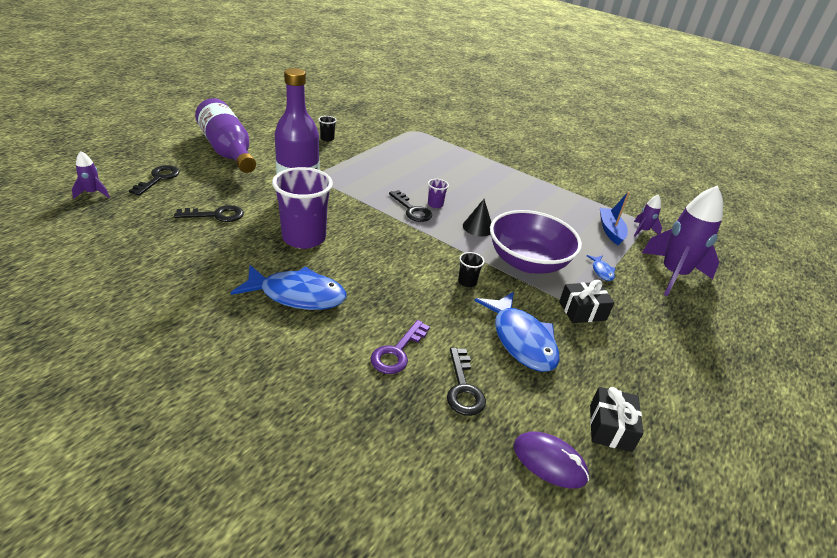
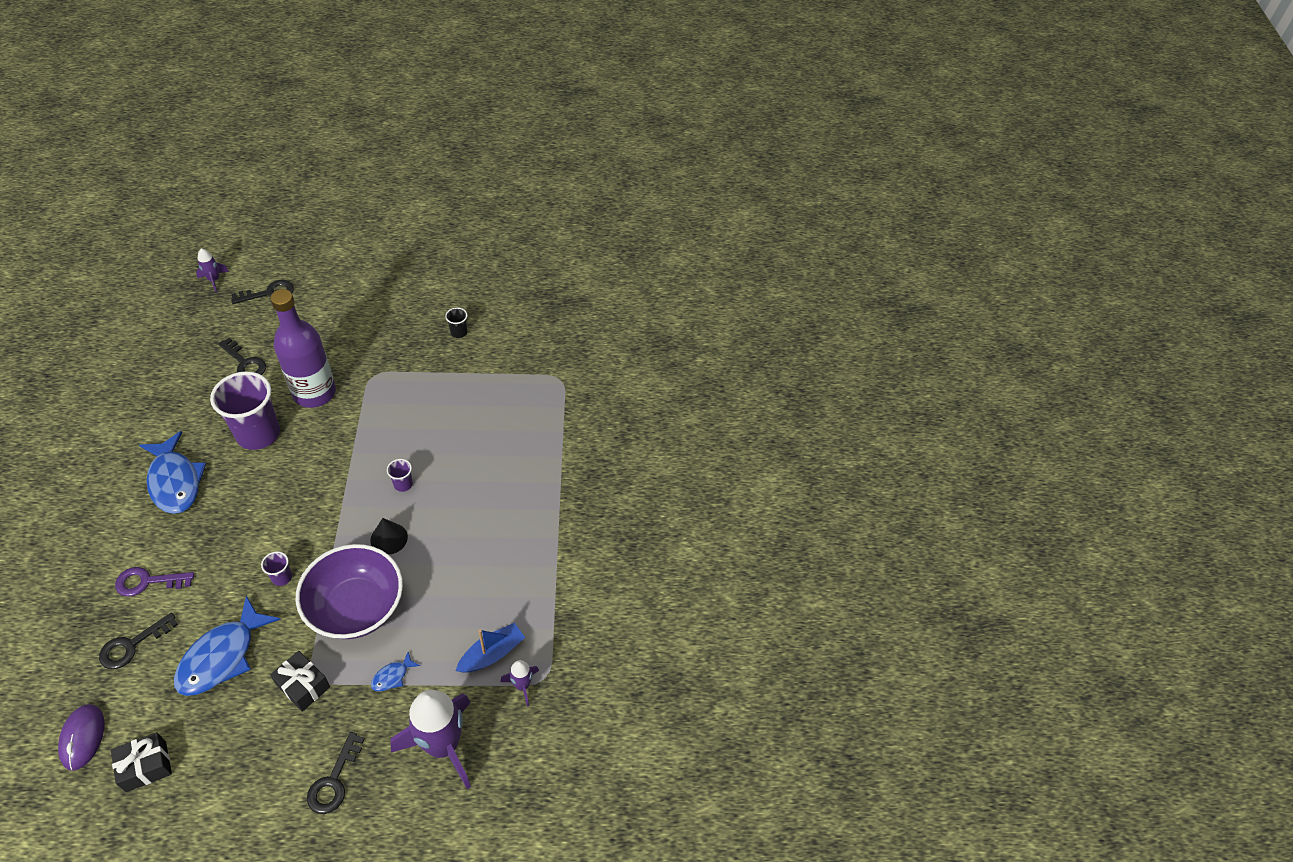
camera: 55 degrees right, 15 degrees up
(228, 150) = (359, 292): purple bottle -> none
(412, 210) = (375, 474): black key -> black key (334, 781)
(467, 282) = (282, 577): black cup -> purple cup

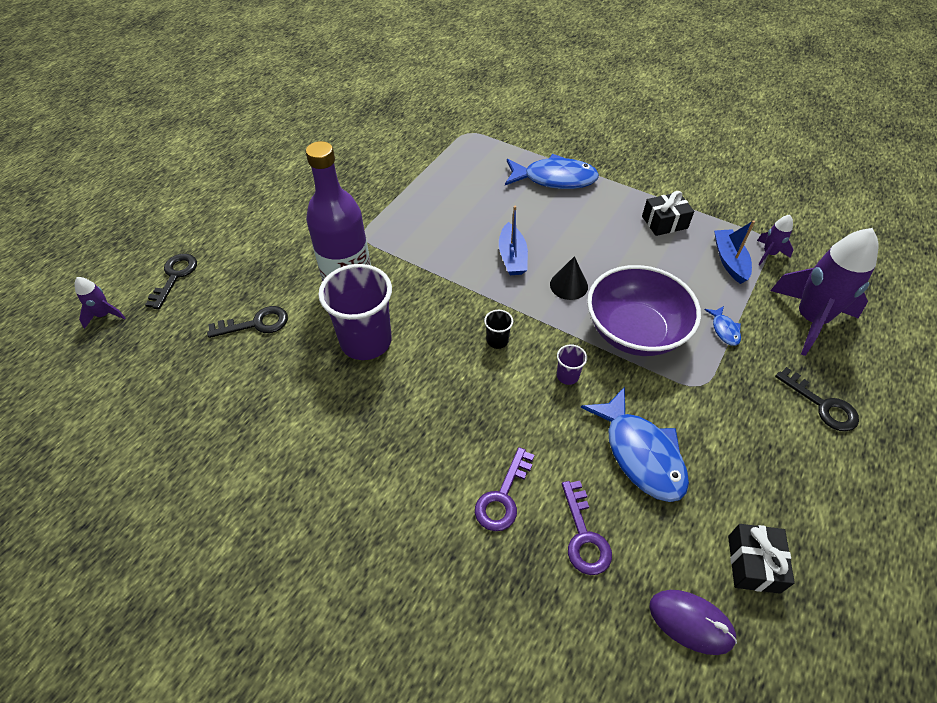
camera: 55 degrees left, 0 degrees up
(132, 645) = (584, 536): black key -> purple key
(175, 481) = (375, 432): blue fish -> blue fish (554, 179)
(303, 686) = (707, 397): black gift -> black gift (664, 222)
(403, 484) = (512, 257): purple cup -> blue boat
(459, 332) = (362, 168): black cup -> black cup (497, 341)

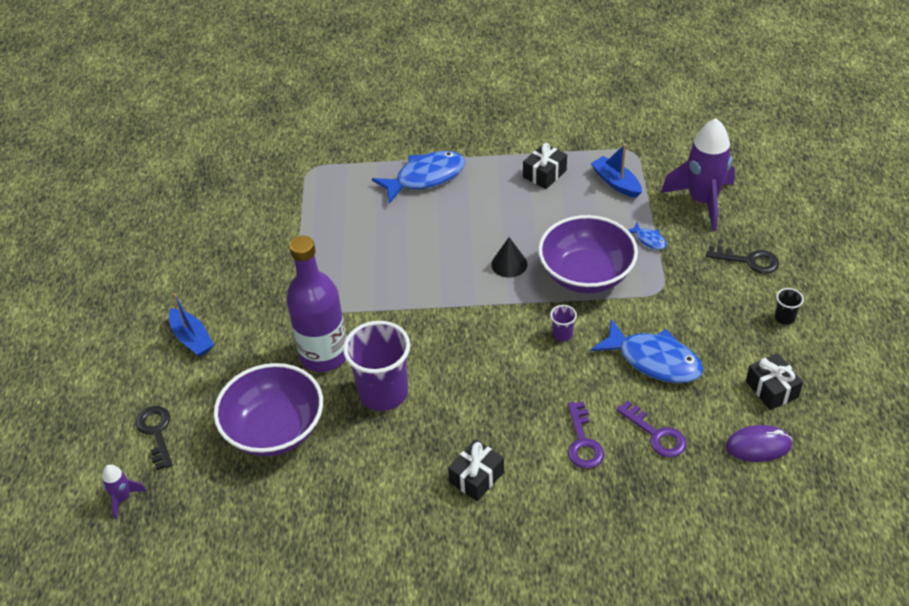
camera: 30 degrees left, 5 degrees down
(256, 324) = (275, 429): black key -> purple bowl
(376, 469) = (476, 477): none -> black gift
(497, 341) = (488, 336): black cup -> black cup (784, 317)
(512, 257) = (445, 263): blue boat -> blue boat (192, 338)
(769, 254) = (641, 163): purple rocket -> none

